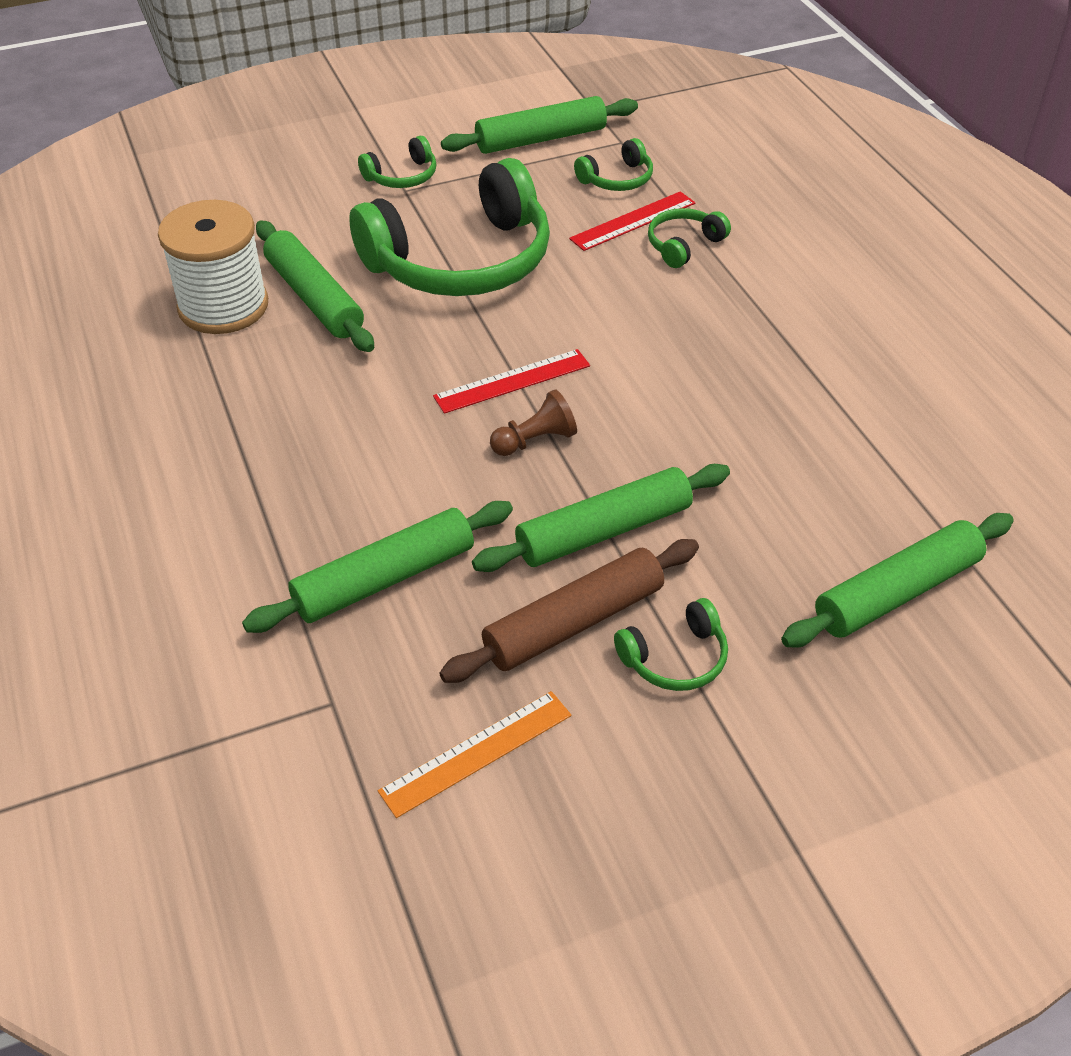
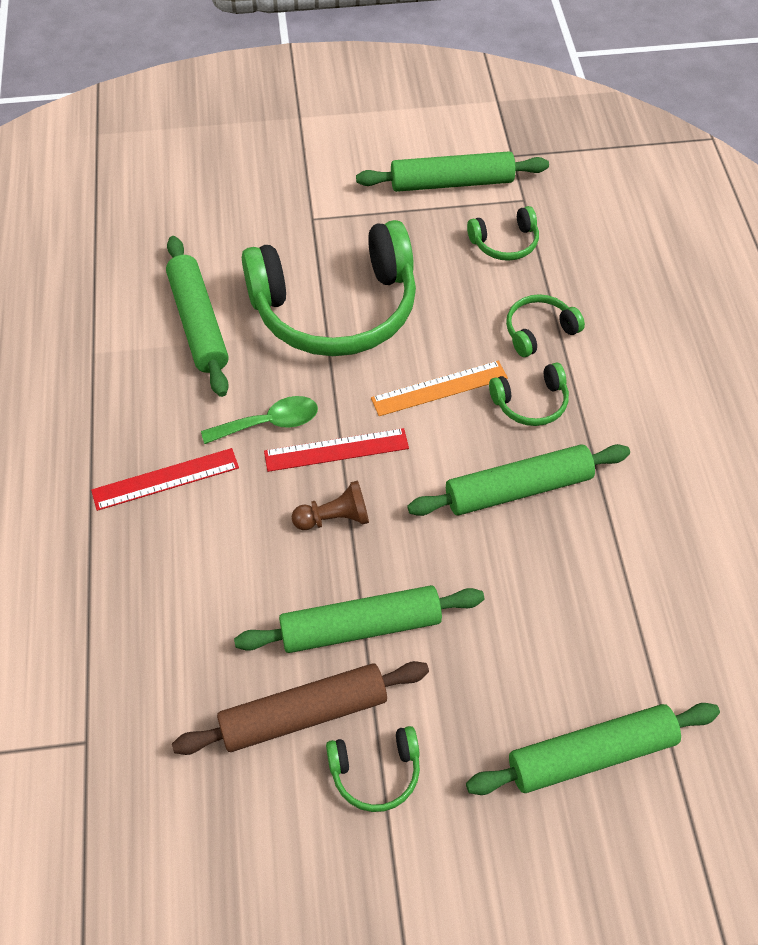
camera: 15 degrees right, 10 degrees up
(223, 306) = (121, 316): white spool -> none
(384, 579) = (165, 631): green rolling pin -> green rolling pin (518, 489)
(402, 176) = (315, 202): green headphones -> green headphones (531, 402)
(429, 371) = (269, 423): none -> green spoon
(476, 752) = (183, 821): orange ruler -> orange ruler (439, 388)
(633, 221) = (503, 294): red ruler -> red ruler (165, 479)

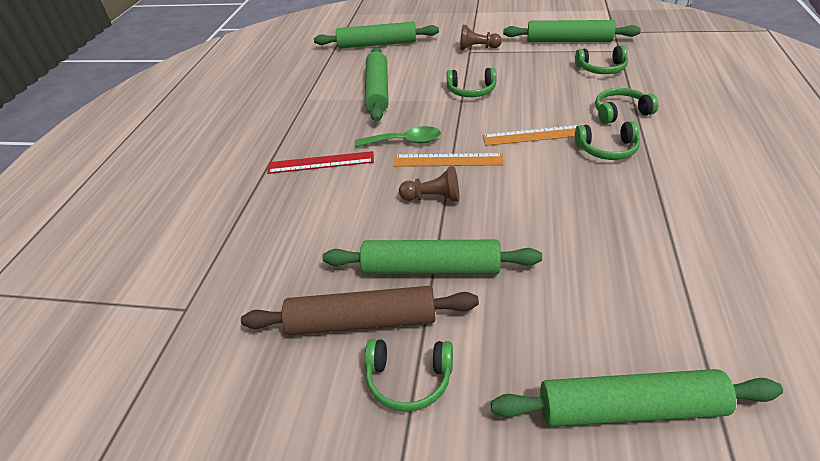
camera: 20 degrees right, 15 degrees down
(322, 210) = (477, 48): none -> brown pawn
(336, 308) = (471, 91): green headphones -> green headphones, size x0.43
(336, 450) = (447, 160): red ruler -> orange ruler
(518, 489) = (587, 198): green rolling pin -> green rolling pin (377, 44)

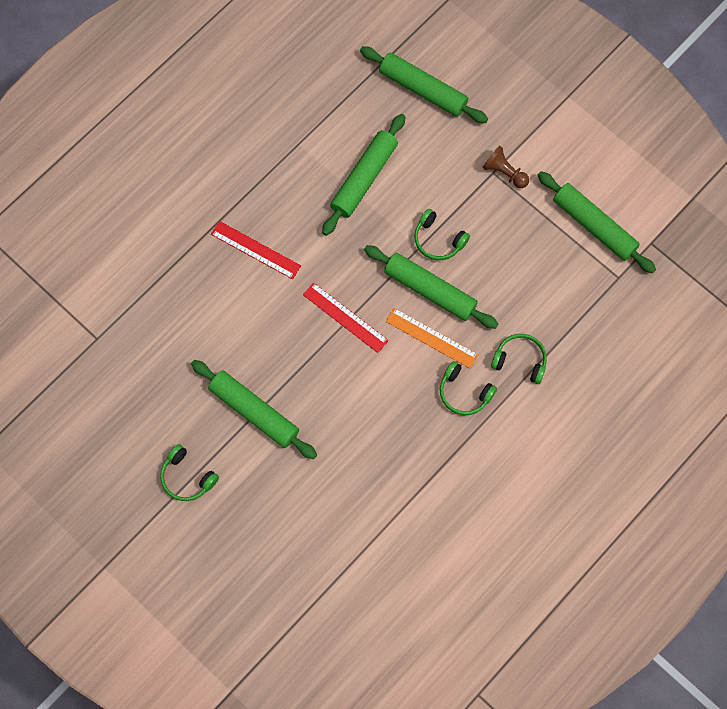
camera: 30 degrees right, 30 degrees up
(362, 321) = (188, 422): brown rolling pin -> none
(404, 141) = (332, 270): green spoon -> none
(433, 198) = (304, 350): brown pawn -> none
(447, 160) = (345, 317): orange ruler -> red ruler
(601, 69) = (572, 293): green headphones -> none
(629, 409) = (277, 569): green rolling pin -> green rolling pin (430, 290)

